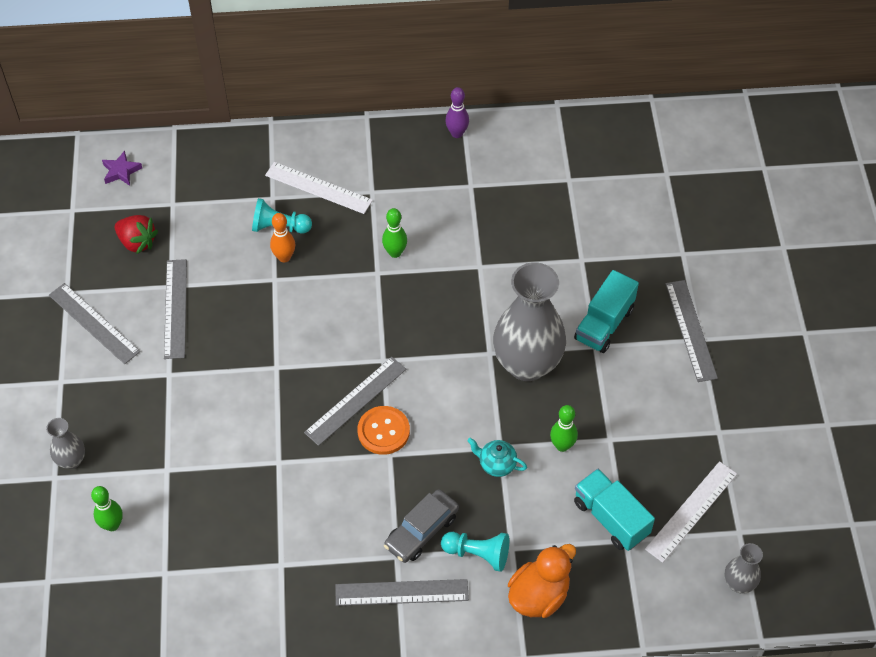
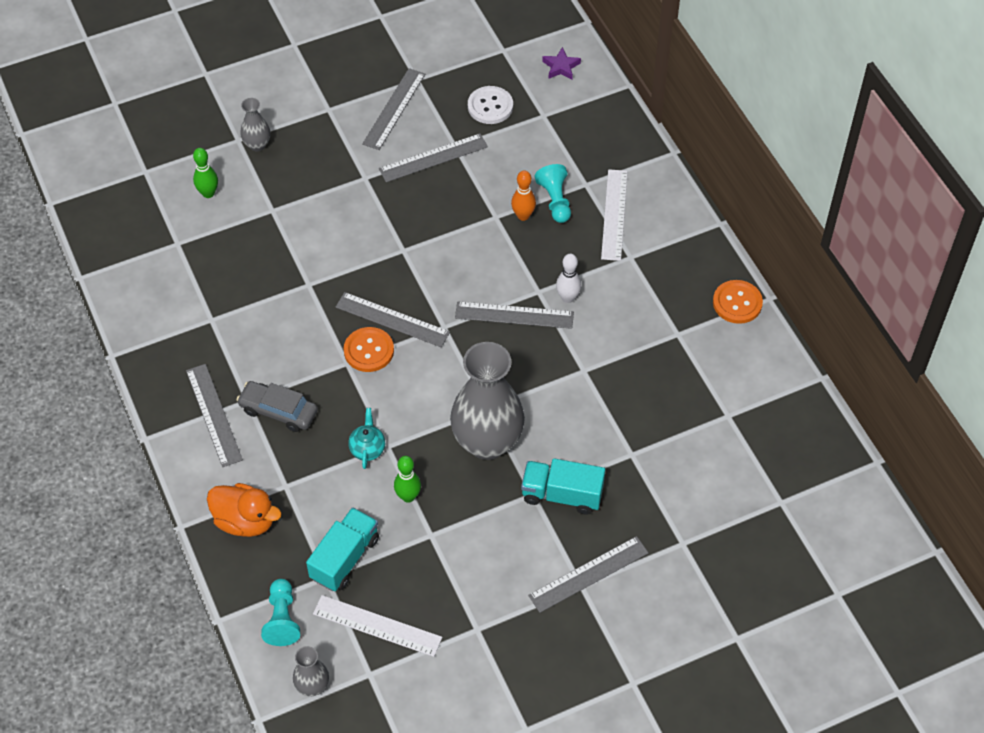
camera: 70 degrees right, 0 degrees up
(137, 242) = (490, 106): red strawberry -> white button
(395, 252) = (567, 298): green bowling pin -> white bowling pin
(396, 300) = (514, 315): none -> grey ruler
(457, 133) = (737, 303): purple bowling pin -> orange button
(478, 554) = (270, 461): turquoise pawn -> turquoise pawn (282, 619)

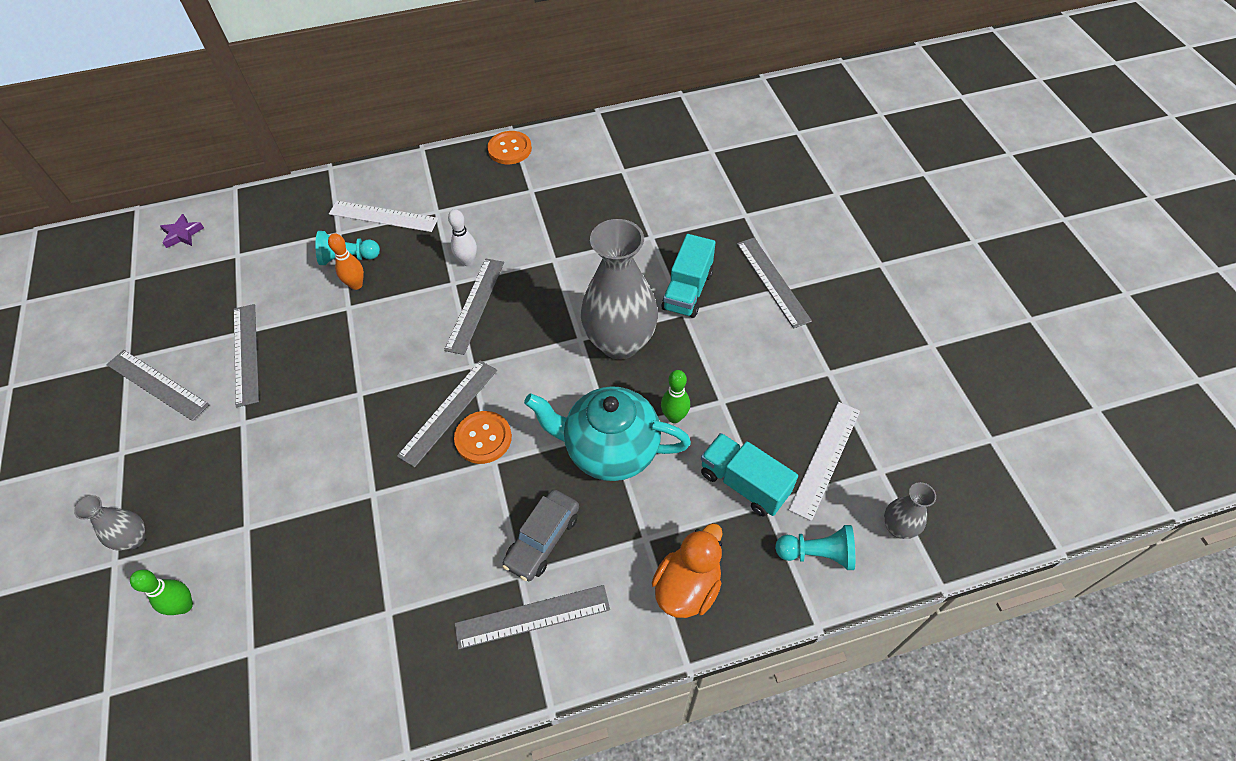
camera: 80 degrees left, 0 degrees up
(367, 449) = (610, 450): turquoise teapot -> turquoise teapot, size x2.30
(490, 106) = (202, 297): white button -> none

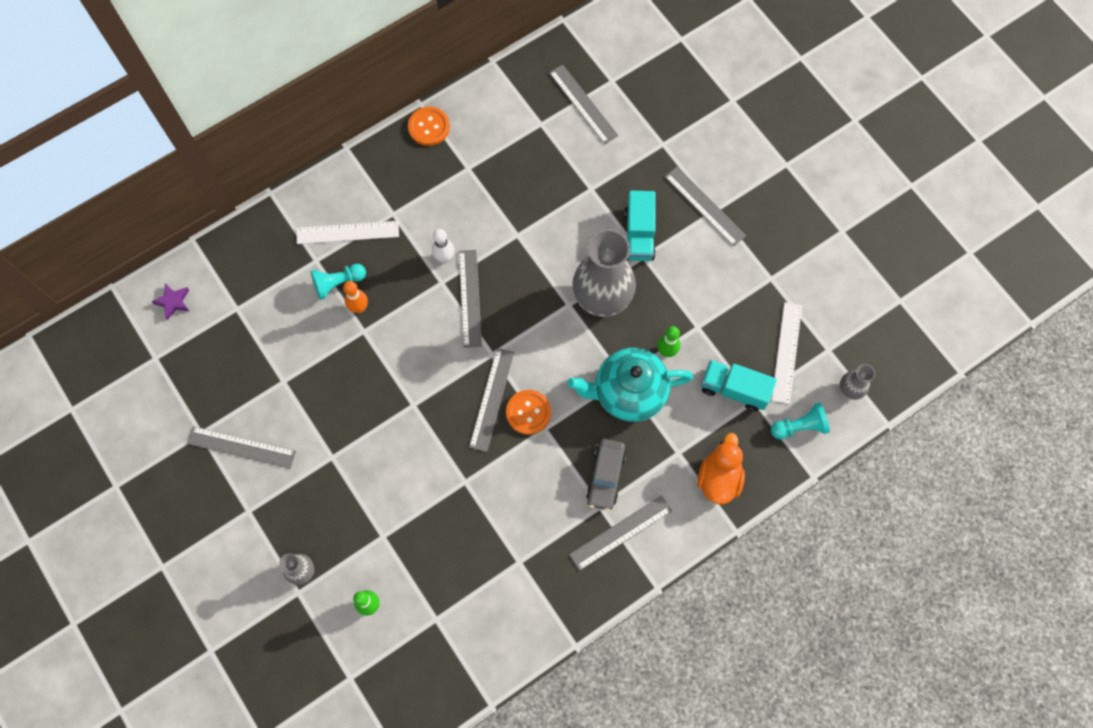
camera: 20 degrees left, 15 degrees up
(246, 353) = (300, 398): grey ruler -> grey ruler (583, 104)

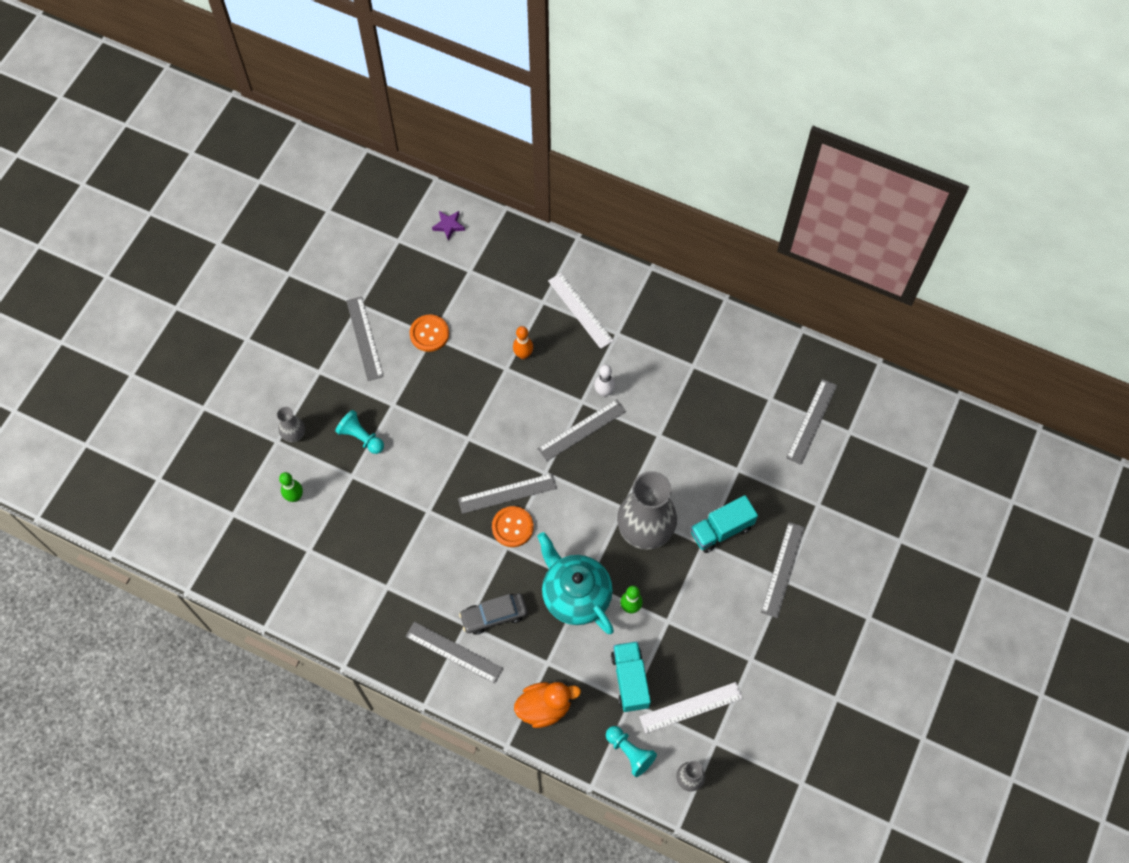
camera: 60 degrees right, 5 degrees down
(338, 283) = (534, 328): turquoise pawn -> turquoise pawn (361, 437)
(429, 127) = (709, 317): orange button -> orange button (429, 334)

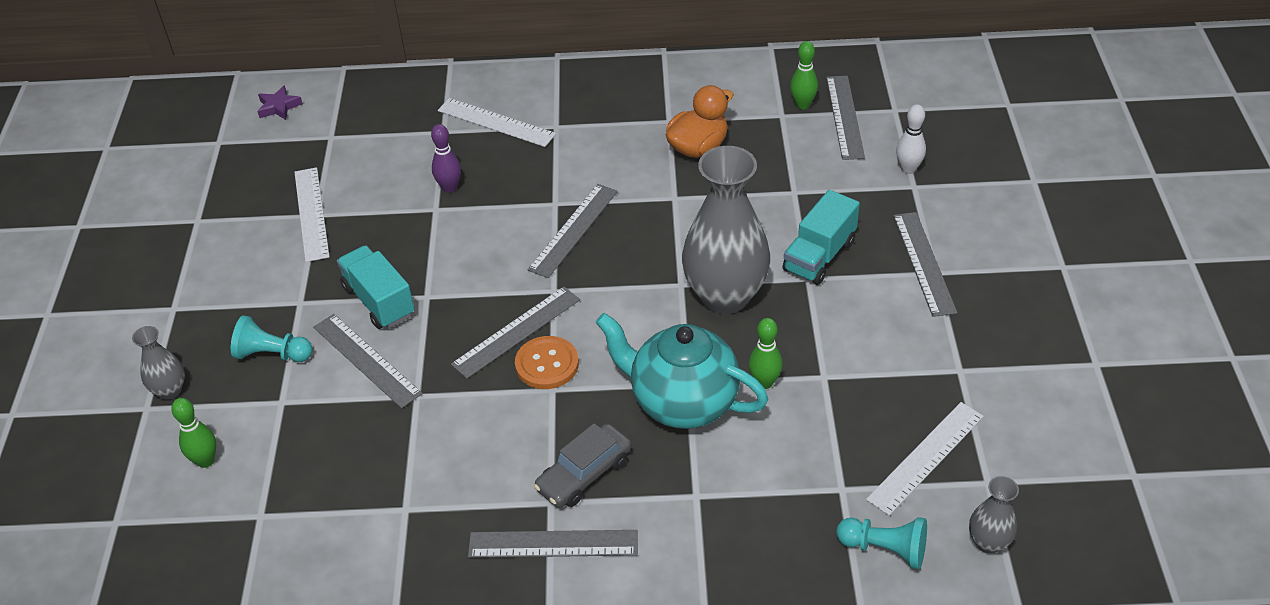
camera: 25 degrees left, 20 degrees down
(364, 338) = (222, 250): grey ruler -> grey ruler (366, 360)
(429, 334) = (311, 213): orange button -> white ruler
(523, 354) = (449, 188): orange bowling pin -> purple bowling pin
(544, 707) = (728, 551): orange duck -> orange duck (698, 147)
(604, 392) = (577, 184): white bowling pin -> white bowling pin (908, 169)
(630, 680) = (823, 464): turquoise truck -> turquoise truck (379, 301)
(790, 396) = (802, 105): none -> green bowling pin

